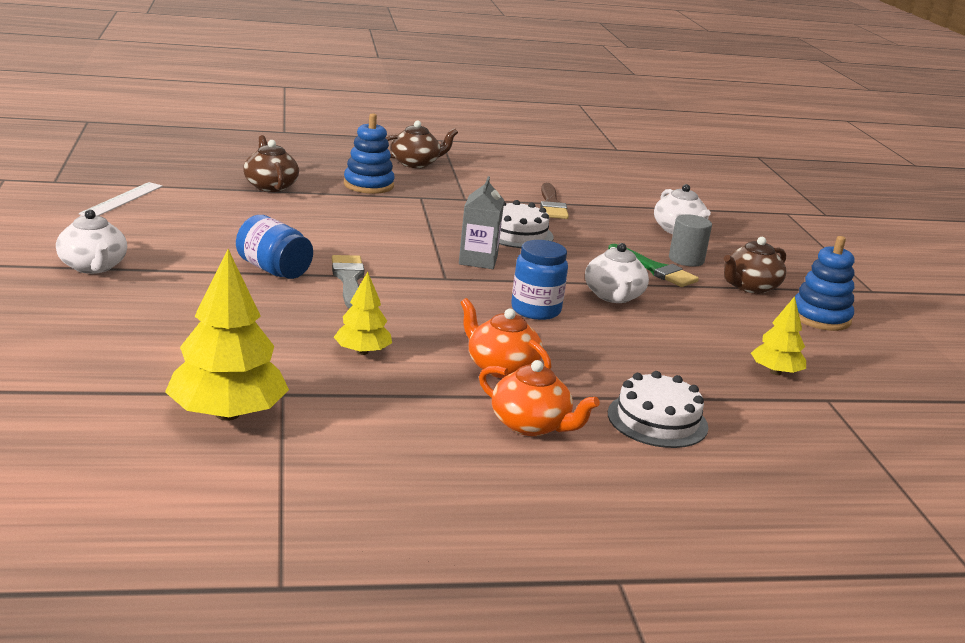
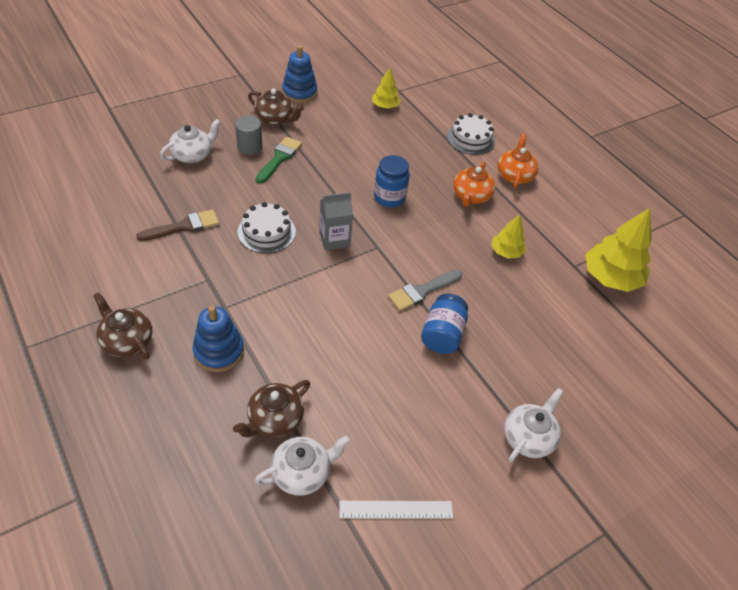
camera: 115 degrees left, 25 degrees up
(614, 296) = (339, 170): white teapot -> white teapot (302, 472)

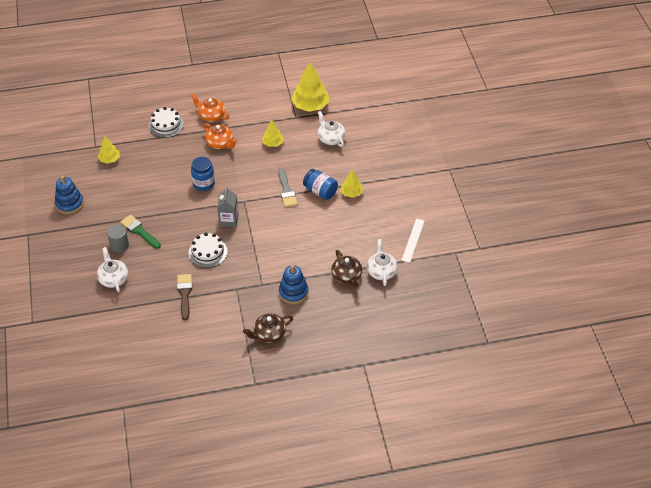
camera: 65 degrees left, 0 degrees up
(275, 119) = (94, 224): brown teapot -> none
(461, 379) = (351, 193): none -> yellow tree
(528, 437) = (394, 178): white teapot -> white teapot (331, 138)

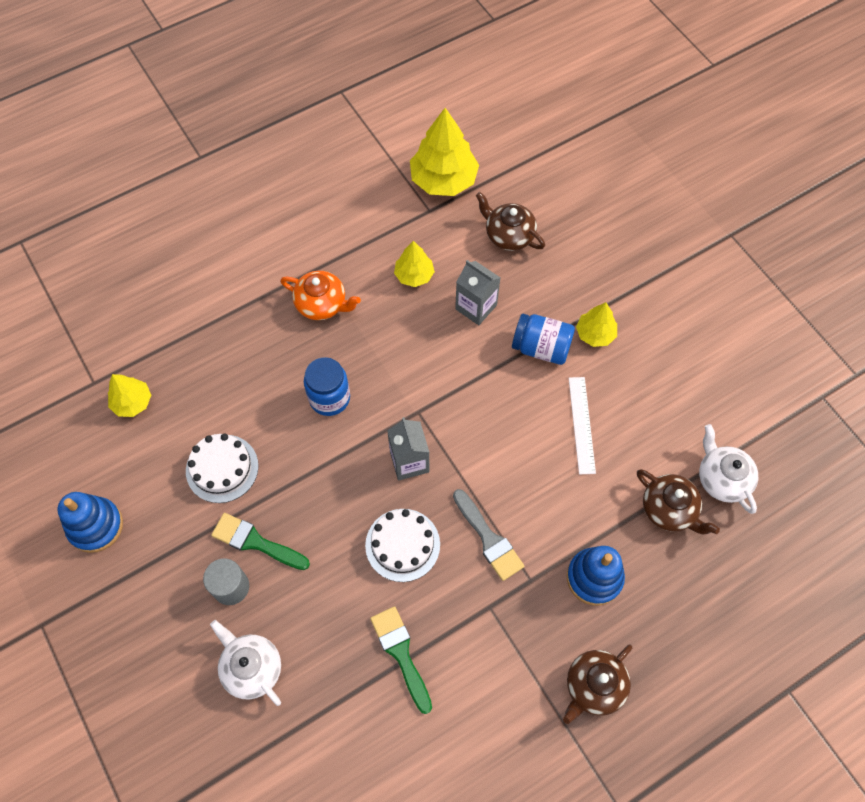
camera: 20 degrees left, 15 degrees up
(166, 125) = (207, 296): white cake -> white cake (222, 468)
(184, 294) = (401, 653): brown brush -> green brush
(211, 116) = (280, 252): orange teapot -> none
(286, 190) = (482, 365): grey brush -> grey brush (488, 539)
(296, 165) = (476, 307): none -> grey carton
(331, 138) = (508, 235): white teapot -> brown teapot
(413, 240) = (742, 396): white ruler -> white ruler (581, 424)

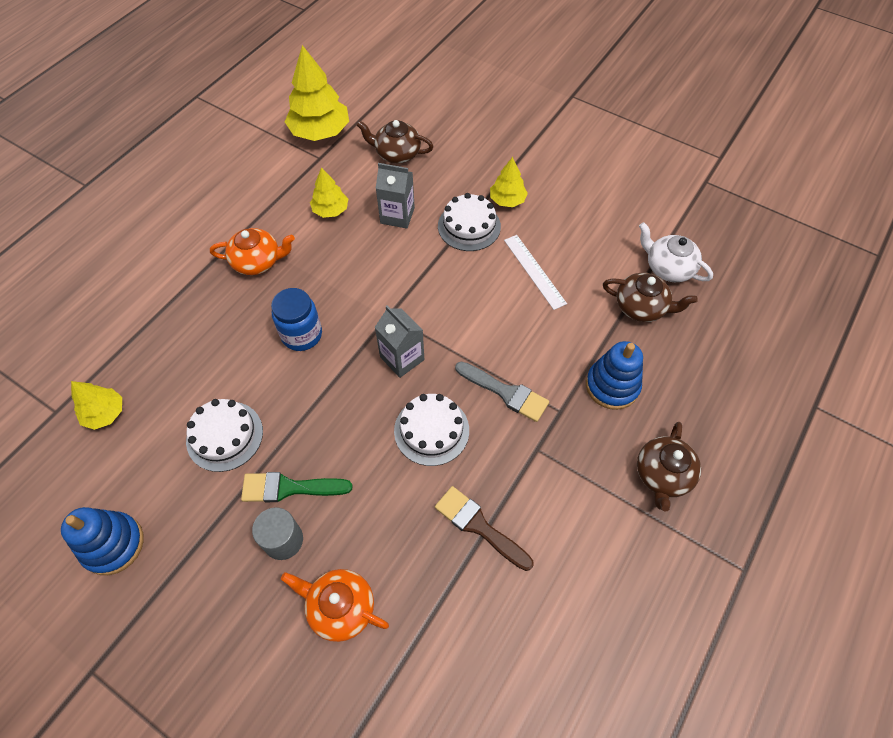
camera: 25 degrees left, 5 degrees down
(251, 668) = (340, 607): white teapot -> orange teapot
(401, 653) = (479, 526): green brush -> brown brush
(541, 348) = (469, 226): blue jar -> white cake

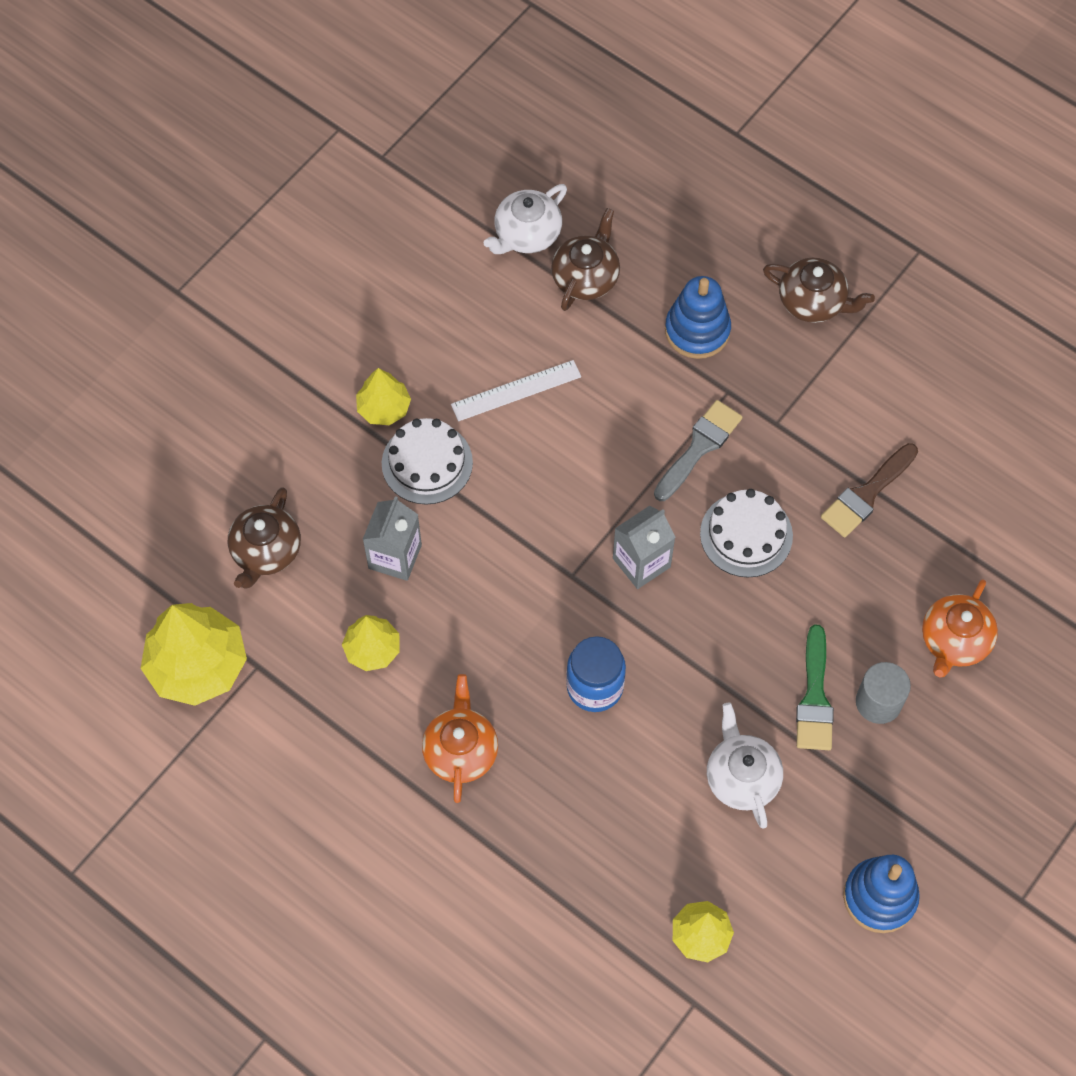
camera: 85 degrees left, 5 degrees up
(224, 436) = (741, 777): white cake -> white teapot

